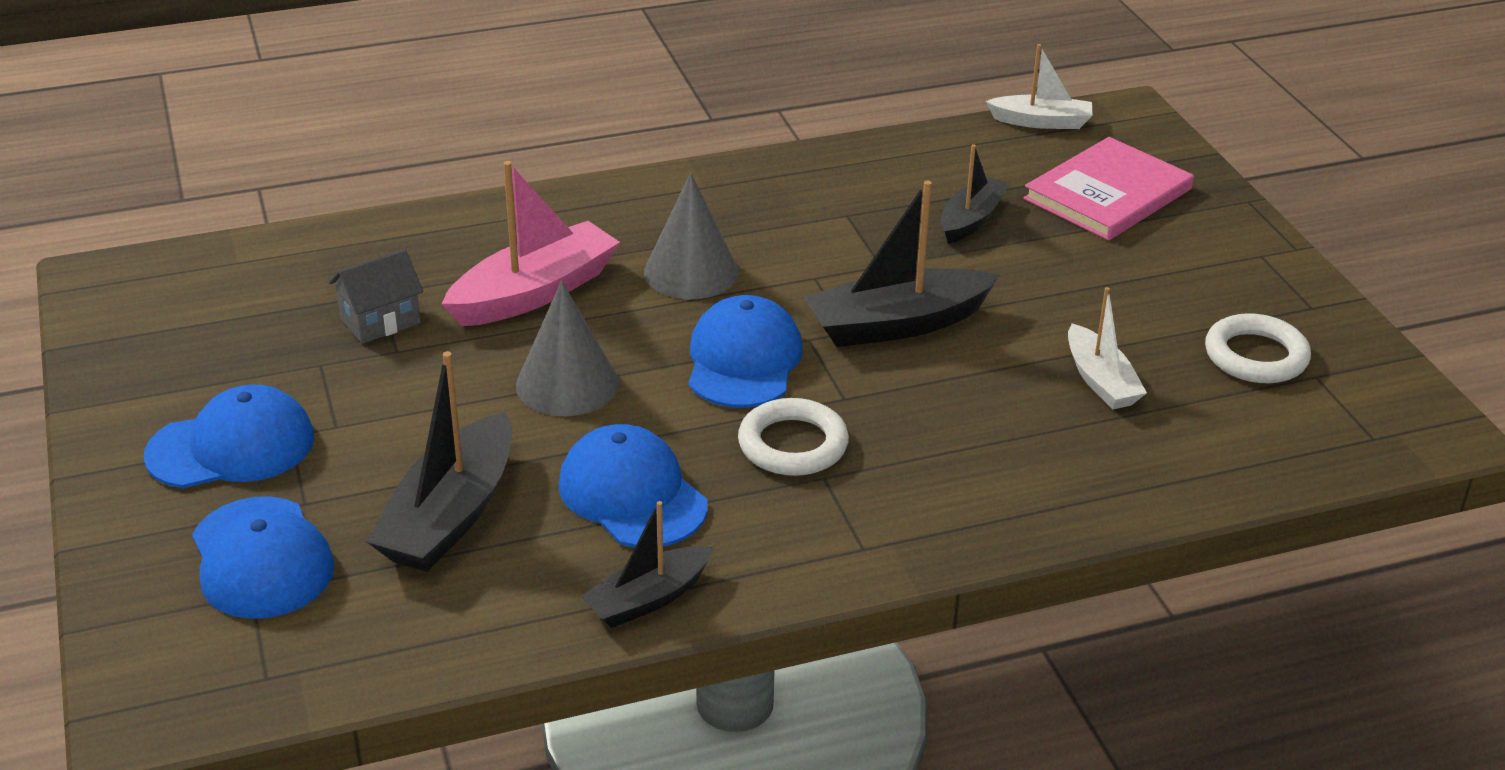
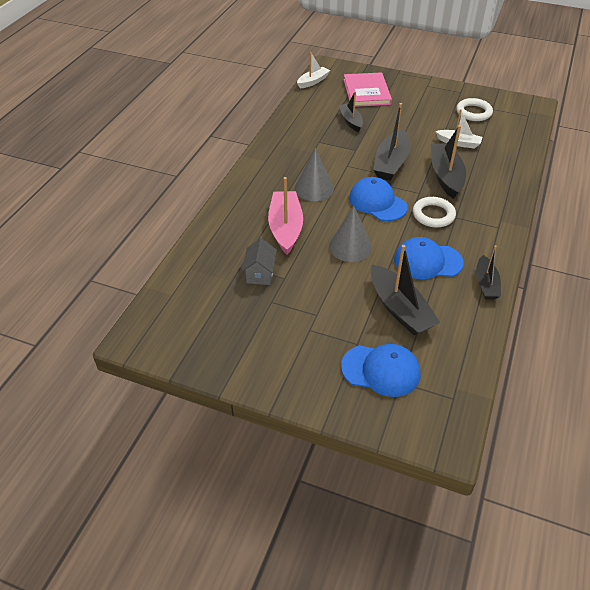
camera: 50 degrees left, 10 degrees up
(231, 447) = (301, 349): blue cap -> none
(950, 409) = (445, 176): none -> black boat

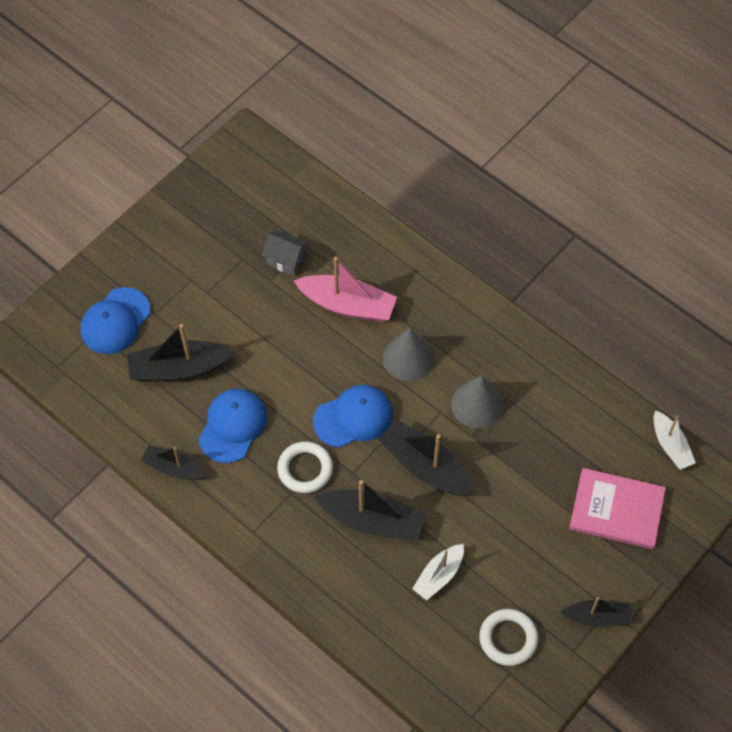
camera: 110 degrees right, 15 degrees up
(350, 246) = (290, 358): grey cone -> grey cone (477, 404)
(351, 121) = (542, 456): black boat -> black boat (597, 617)

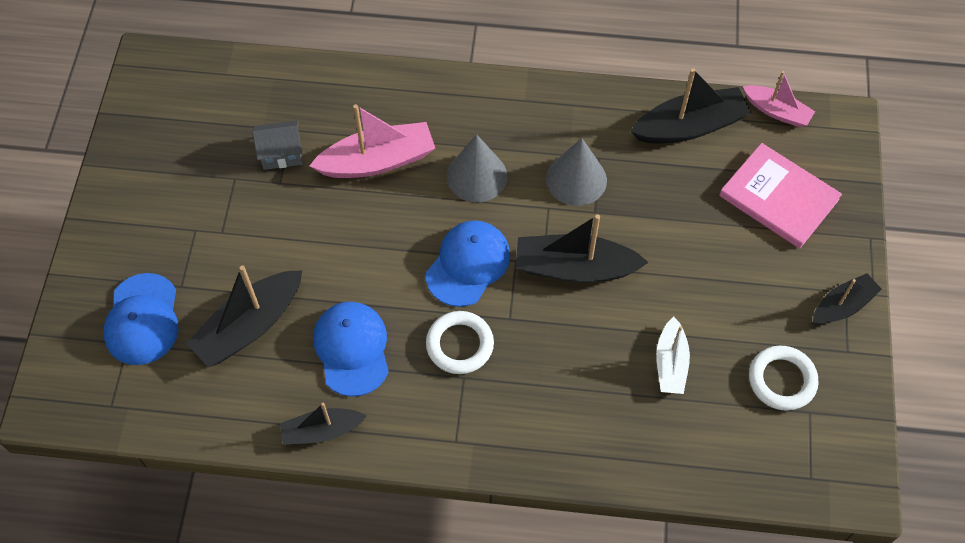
camera: 35 degrees left, 0 degrees up
(372, 521) = (566, 352): black boat -> black boat (690, 126)
(616, 510) = (778, 198): pink book -> pink book turned 60 degrees clockwise
(670, 446) = (777, 111): white boat -> pink boat

